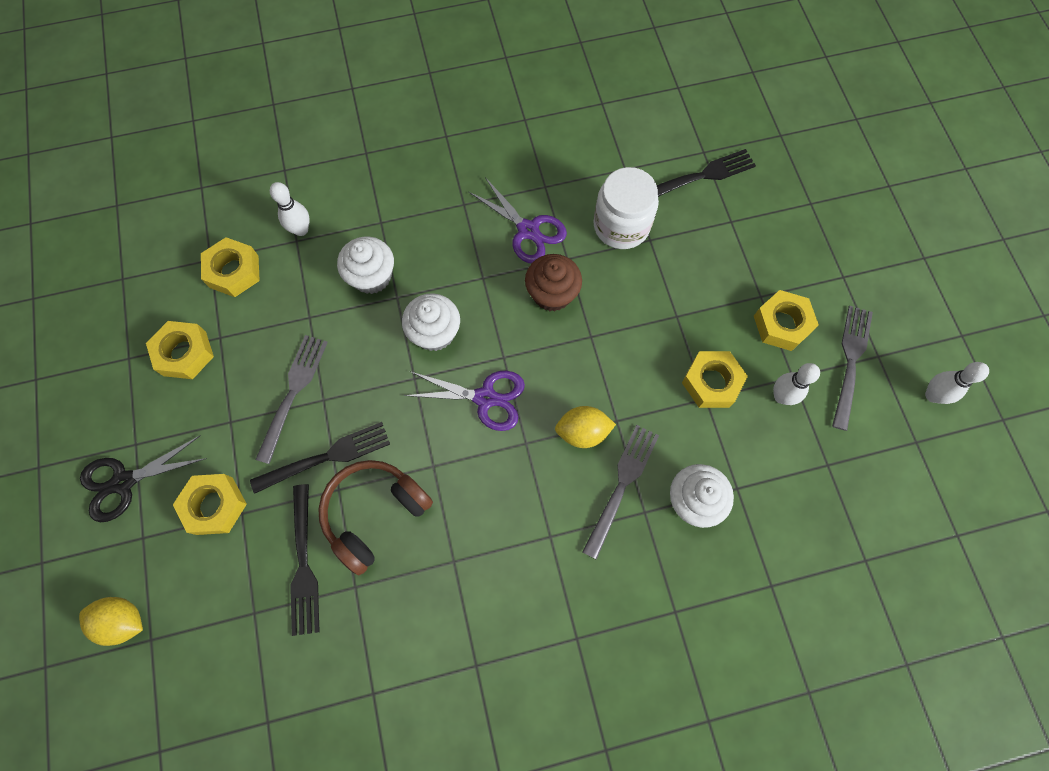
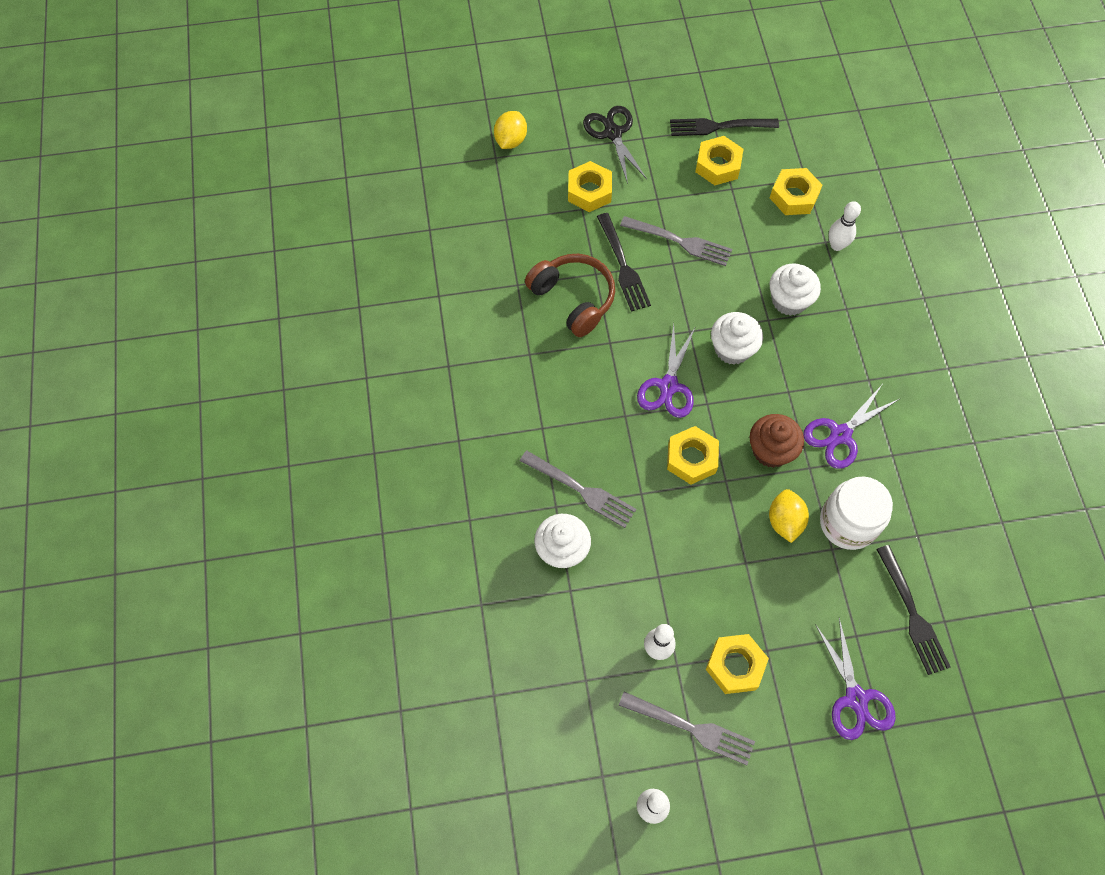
camera: 95 degrees right, 5 degrees down
(304, 564) = (538, 250): black fork -> black fork (719, 126)
(582, 432) = (632, 463): yellow lemon -> yellow lemon (784, 521)
(711, 382) = (674, 584): yellow nut -> yellow nut (691, 458)
(789, 223) = (856, 698): none -> purple scissors

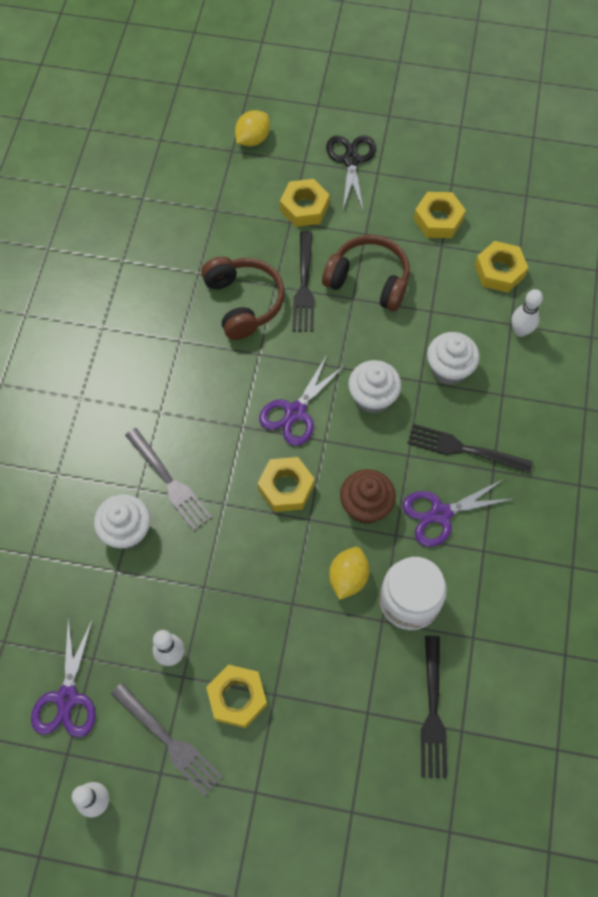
camera: 20 degrees right, 0 degrees up
(680, 241) = (368, 280): grey fork -> brown headphones
(719, 126) = (456, 183): black fork -> black fork (464, 449)
(856, 698) = (339, 773): purple scissors -> purple scissors (67, 698)

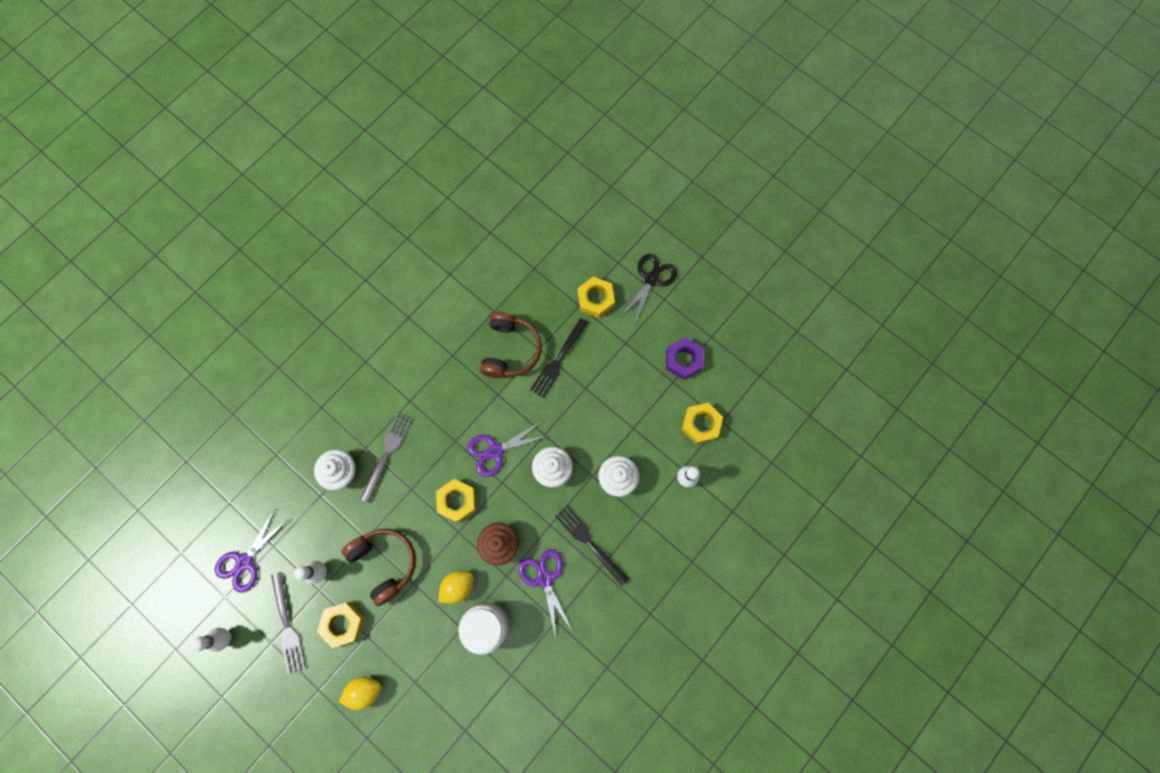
camera: 30 degrees right, 10 degrees up
(169, 481) = (387, 453): grey fork -> grey fork turned 150 degrees counterclockwise
(253, 139) = (593, 225): yellow lemon -> yellow lemon (365, 690)
(368, 280) = (605, 380): brown headphones -> brown headphones (385, 562)
(433, 712) = (455, 707): black fork -> none
(438, 220) = (683, 360): yellow nut -> purple nut
(440, 514) = (544, 578): purple scissors -> purple scissors turned 60 degrees clockwise

